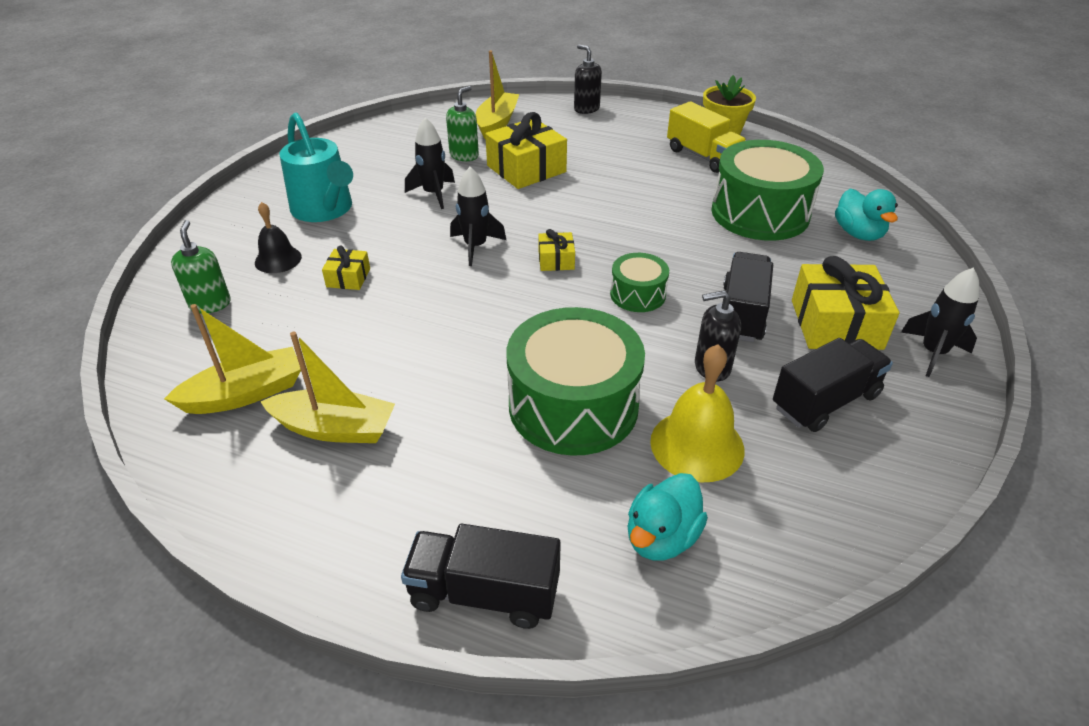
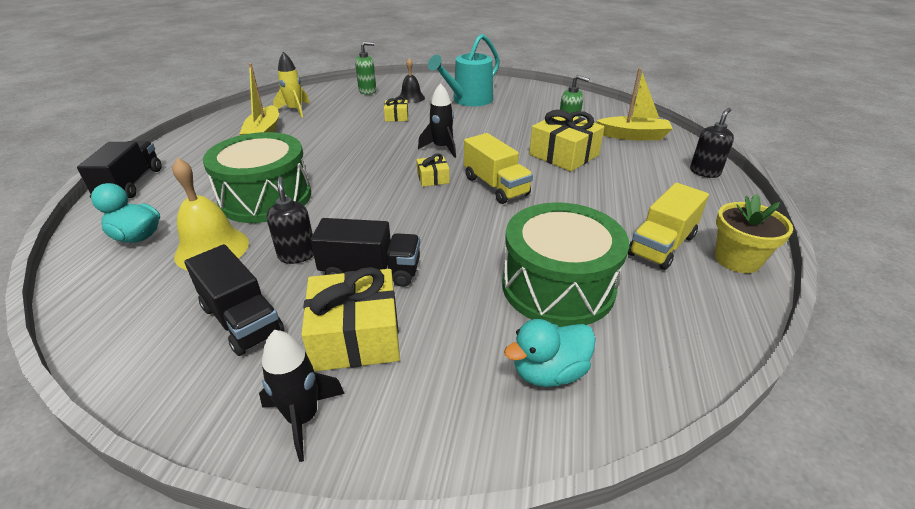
camera: 80 degrees right, 5 degrees down
(245, 394) = (295, 110): yellow boat -> yellow rocket
(433, 194) = (504, 127): black rocket -> none
(585, 220) = (495, 186): none -> yellow truck
(638, 294) = (393, 216): green drum -> none

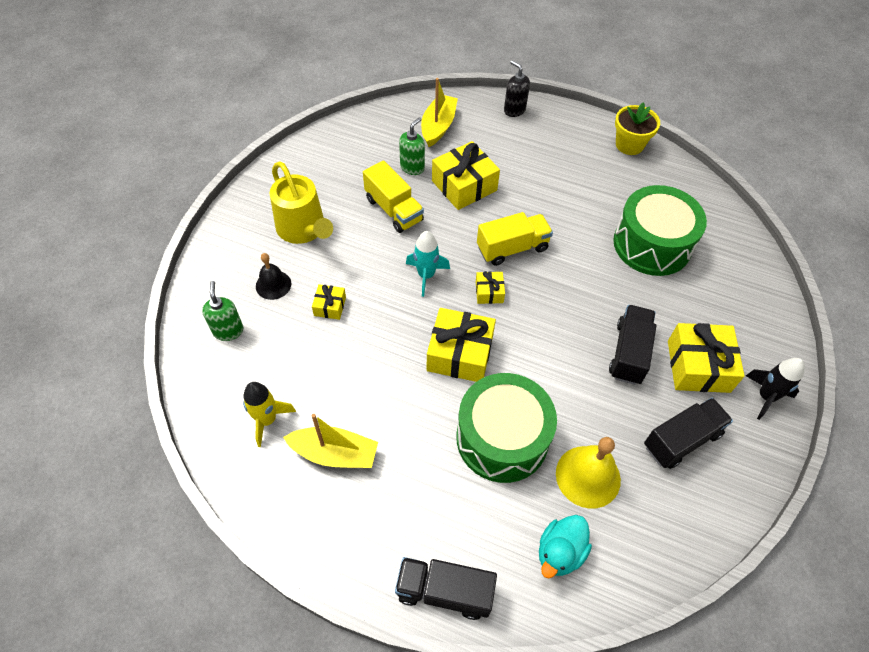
camera: 80 degrees left, 20 degrees up
(297, 255) = (603, 405): black soap dispenser -> none
(358, 170) = (460, 353): none -> yellow gift
(441, 148) = (426, 275): black rocket -> turquoise rocket
(469, 100) = (303, 229): turquoise watering can -> yellow watering can
(549, 372) = (727, 270): turquoise duck -> none
(662, 245) = (610, 174): yellow truck -> yellow truck (394, 210)

